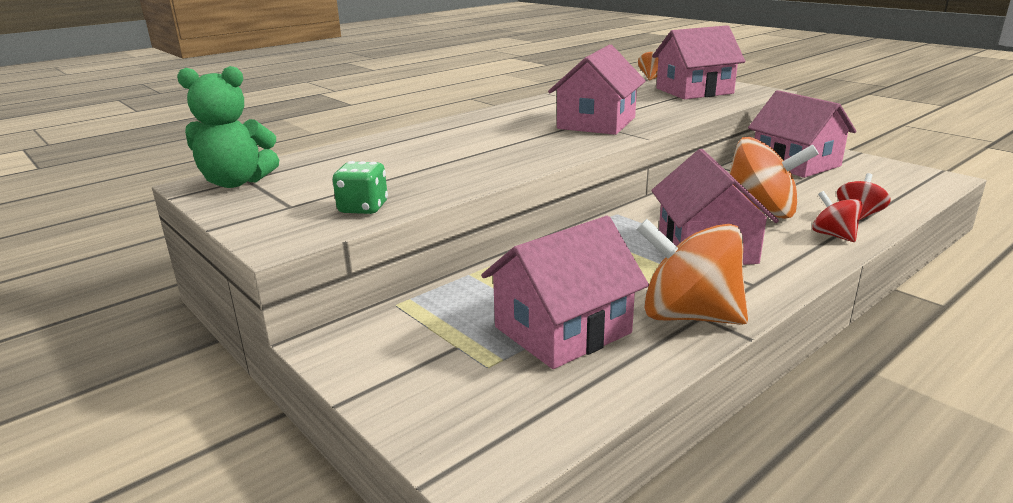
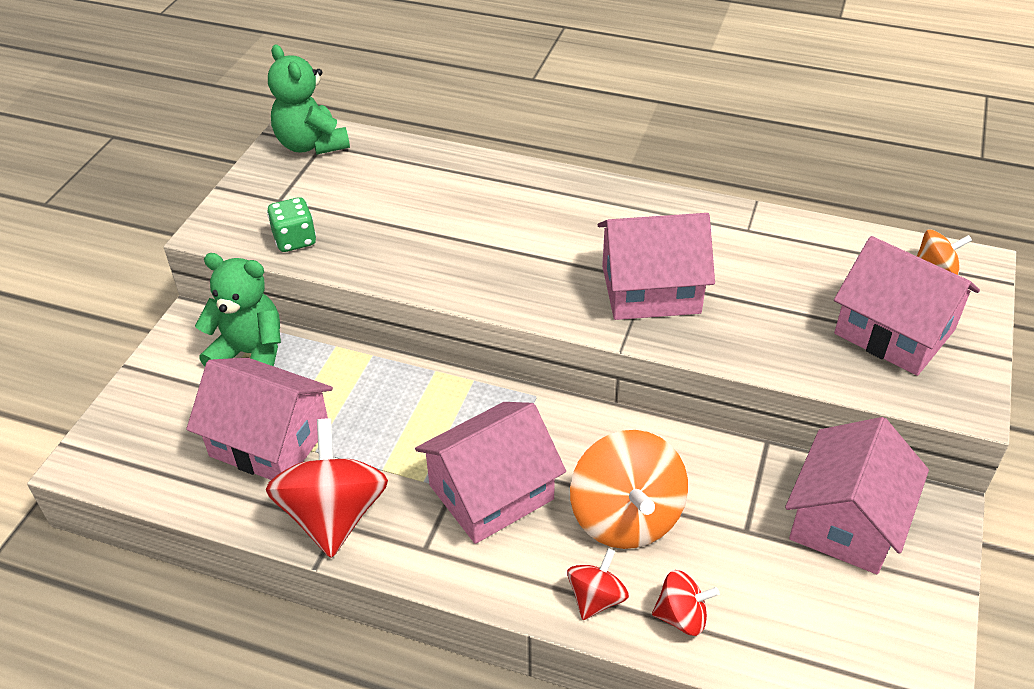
camera: 60 degrees right, 20 degrees up
(425, 317) = (250, 354): none -> green teddy bear
(688, 316) = (334, 515): orange spinning top -> red spinning top

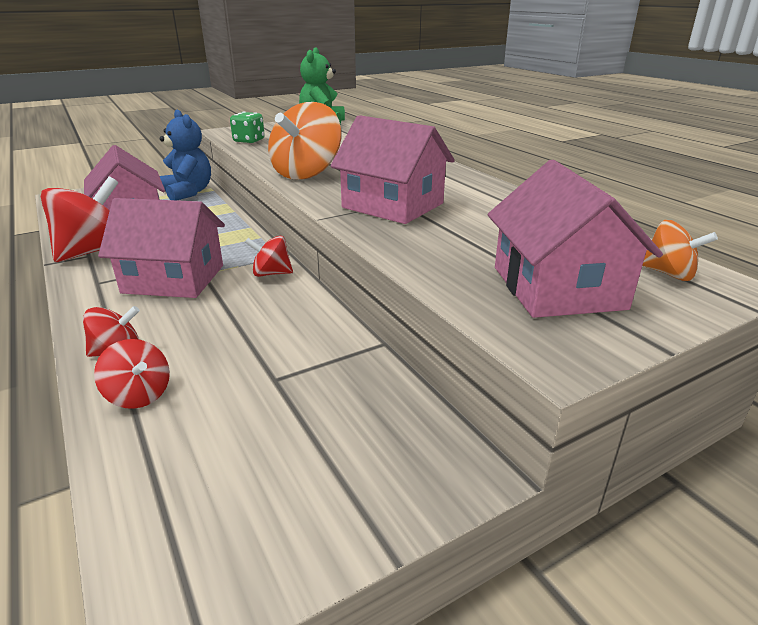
camera: 40 degrees right, 15 degrees down
(250, 354) = (188, 192): green teddy bear -> blue teddy bear
(567, 424) = (271, 273): none -> red spinning top
(626, 517) = (216, 327): orange spinning top -> orange spinning top (306, 173)
(846, 521) = (362, 421): pink house -> none

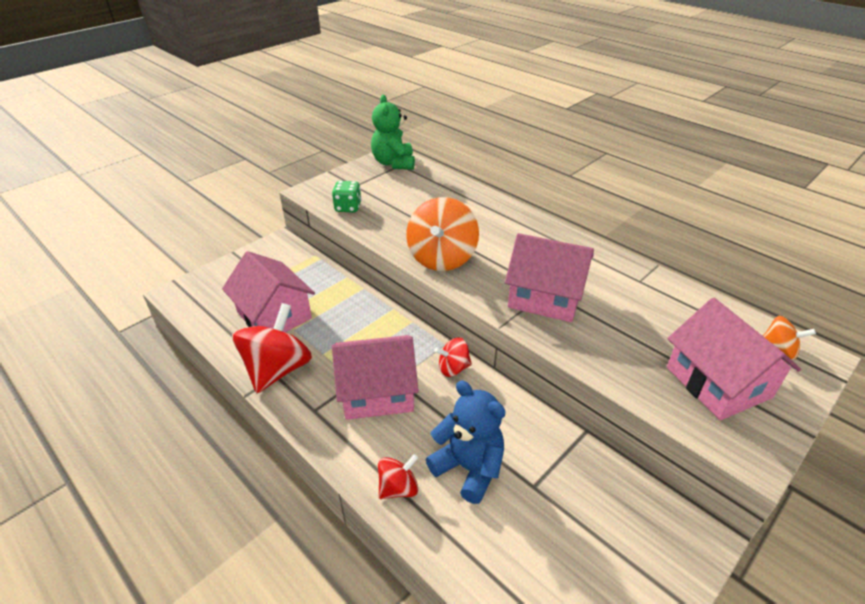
camera: 15 degrees left, 10 degrees up
(139, 395) = (449, 527): red spinning top -> none
(188, 192) = (298, 266): blue teddy bear -> blue teddy bear (469, 468)

